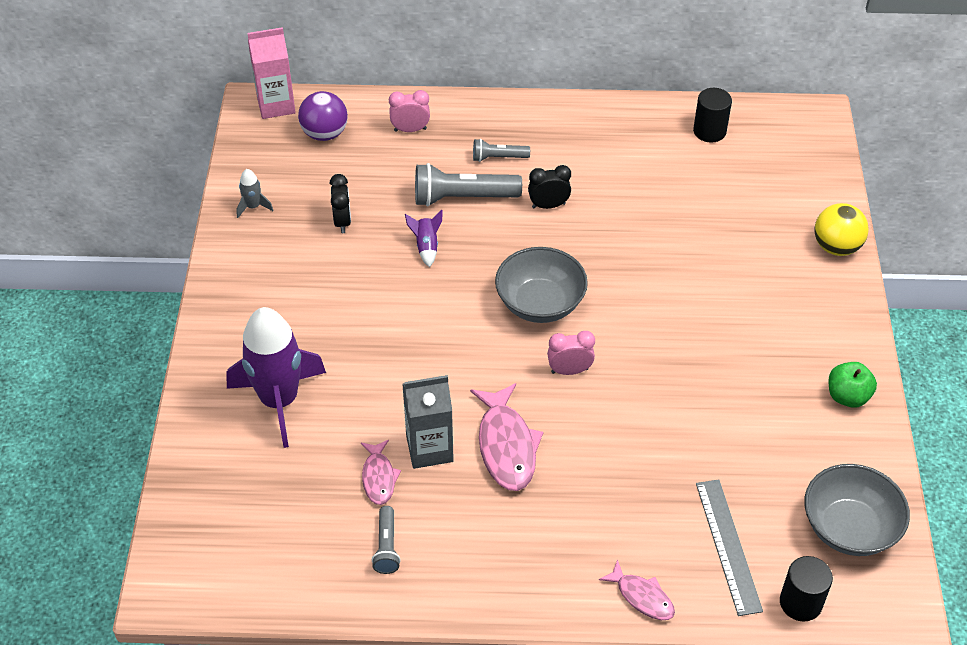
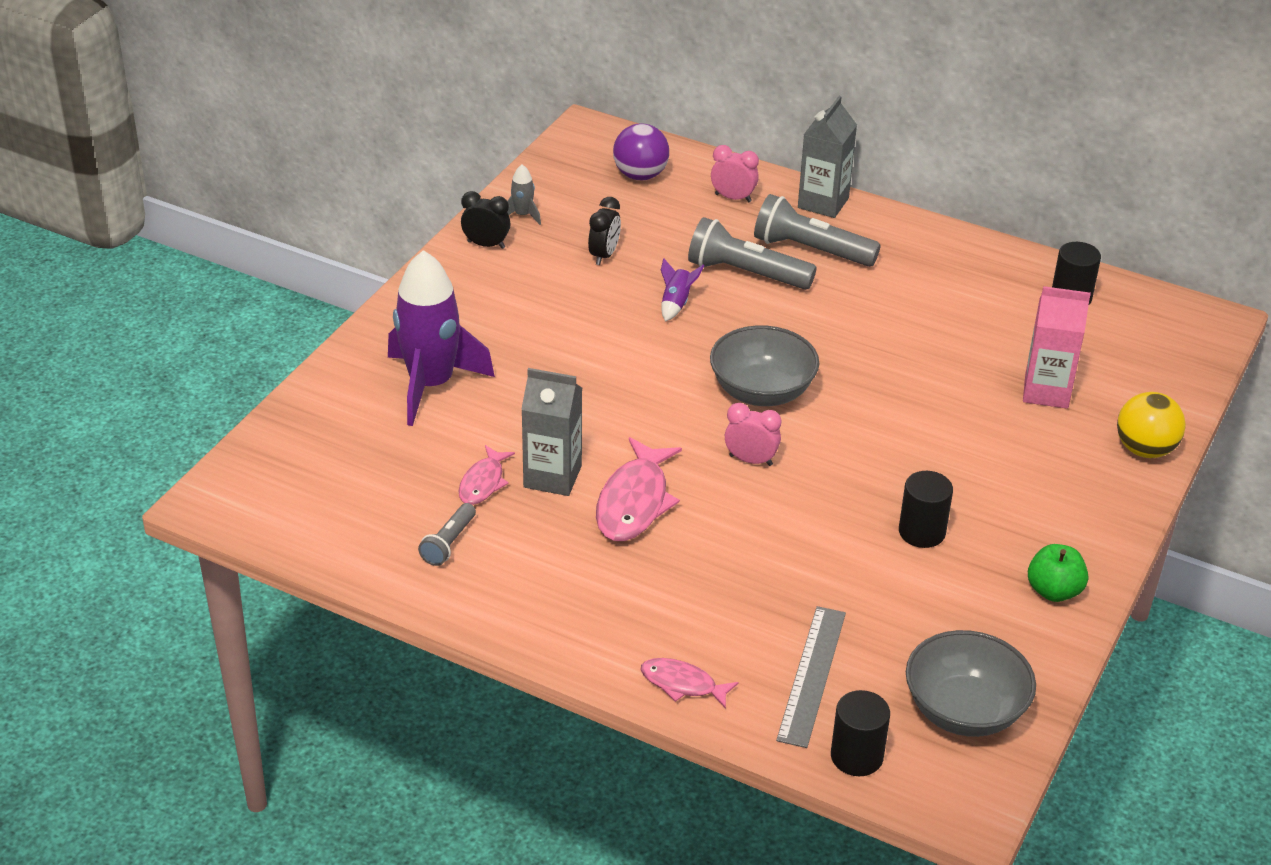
camera: 25 degrees right, 10 degrees down
(276, 105) = (608, 136): pink carton -> pink carton (1046, 391)
(481, 110) = (823, 203): none -> grey carton
(498, 157) = (810, 250): grey flashlight -> grey flashlight, size x1.82
(548, 205) = (835, 308): black clock -> black clock (486, 245)
(642, 597) = (683, 684): pink fish -> pink fish turned 135 degrees clockwise
(729, 384) = (922, 532): none -> black cylinder

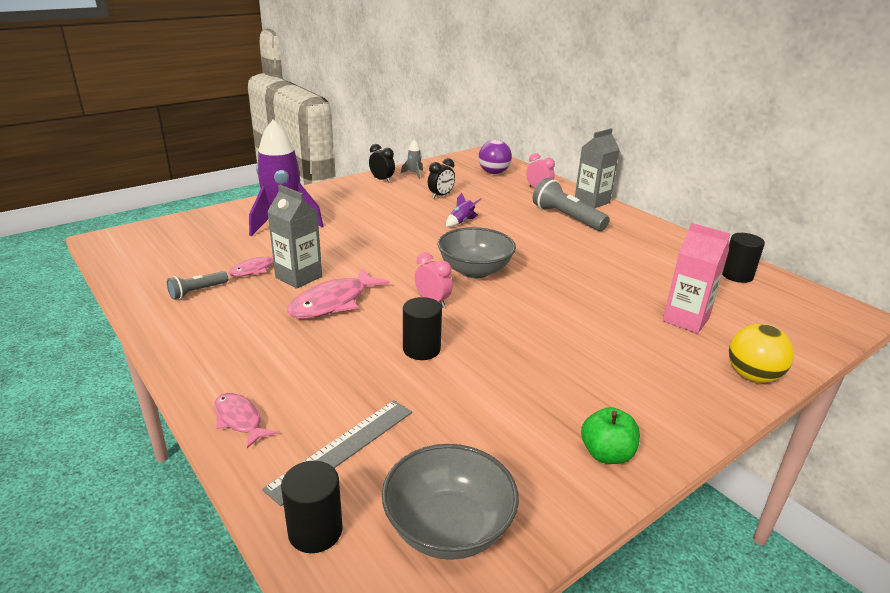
camera: 25 degrees right, 10 degrees down
(746, 273) = (517, 219): grey flashlight -> none
(922, 532) = (521, 377): black cylinder -> black cylinder (421, 349)

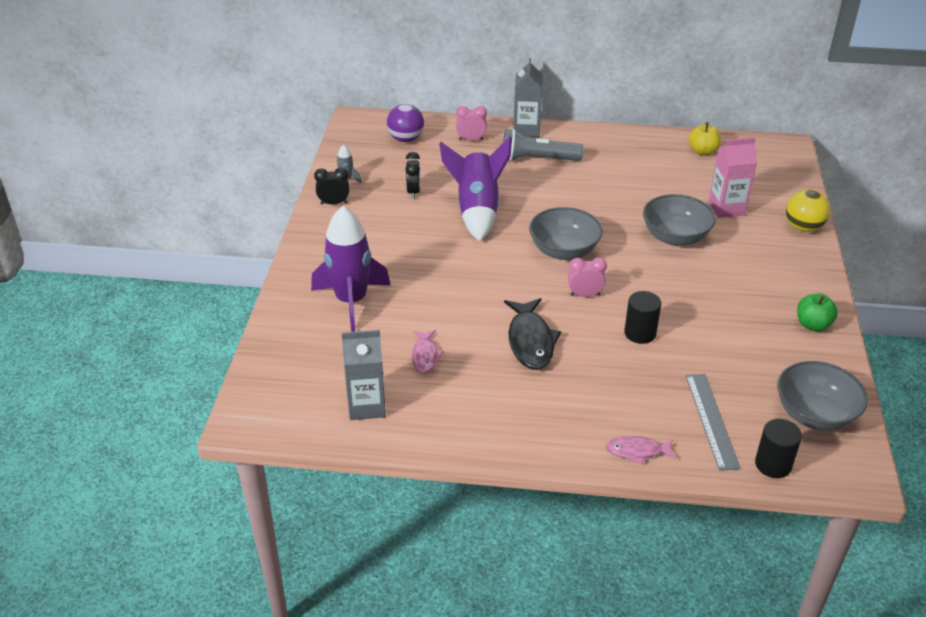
camera: 45 degrees left, 10 degrees up
(197, 291) = (427, 403): grey flashlight -> none
(299, 277) = (468, 339): grey carton -> grey carton (367, 406)
(333, 302) = (530, 341): pink fish -> black fish
(461, 222) = (477, 210): purple rocket -> purple rocket, size x2.44
(590, 311) = (675, 237): none -> grey bowl
(737, 275) = (702, 151): black cylinder -> yellow apple

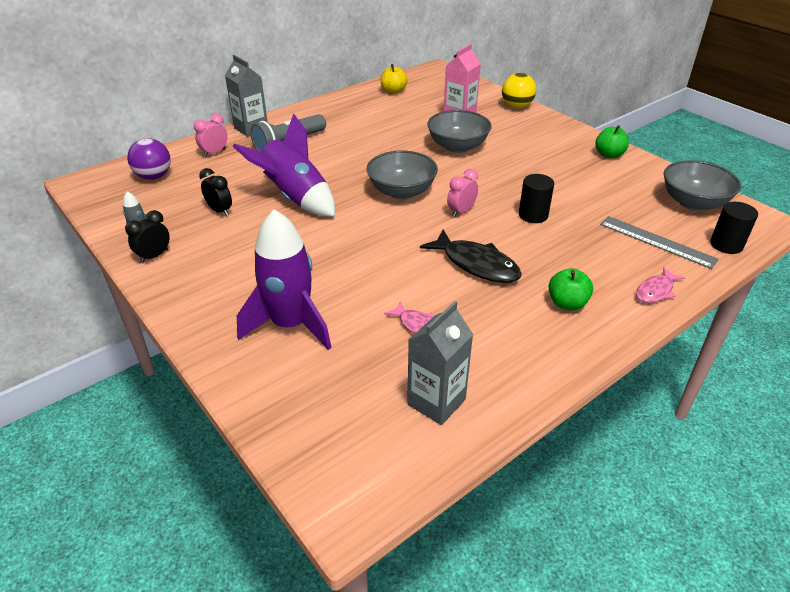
camera: 45 degrees left, 0 degrees up
(550, 411) = (567, 303): none -> green apple

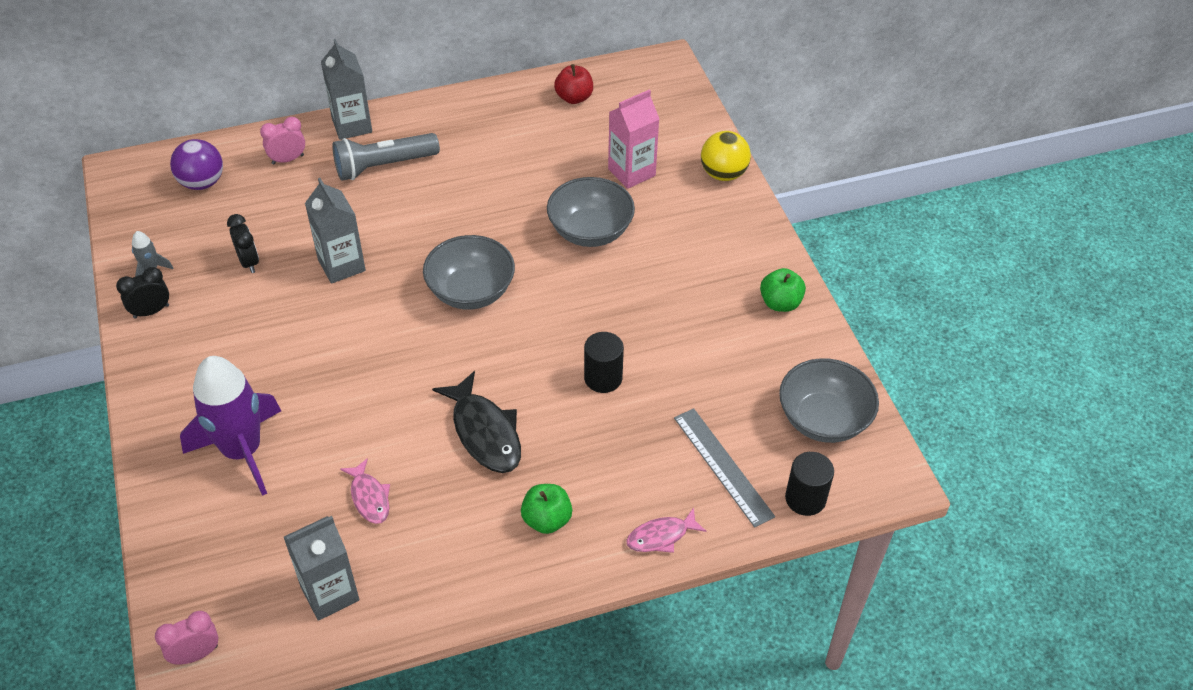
camera: 20 degrees right, 10 degrees up
(295, 198) = (341, 265): purple rocket -> grey carton
(393, 91) = (574, 98): yellow apple -> red apple
(461, 212) = (520, 346): pink clock -> pink clock (196, 654)

